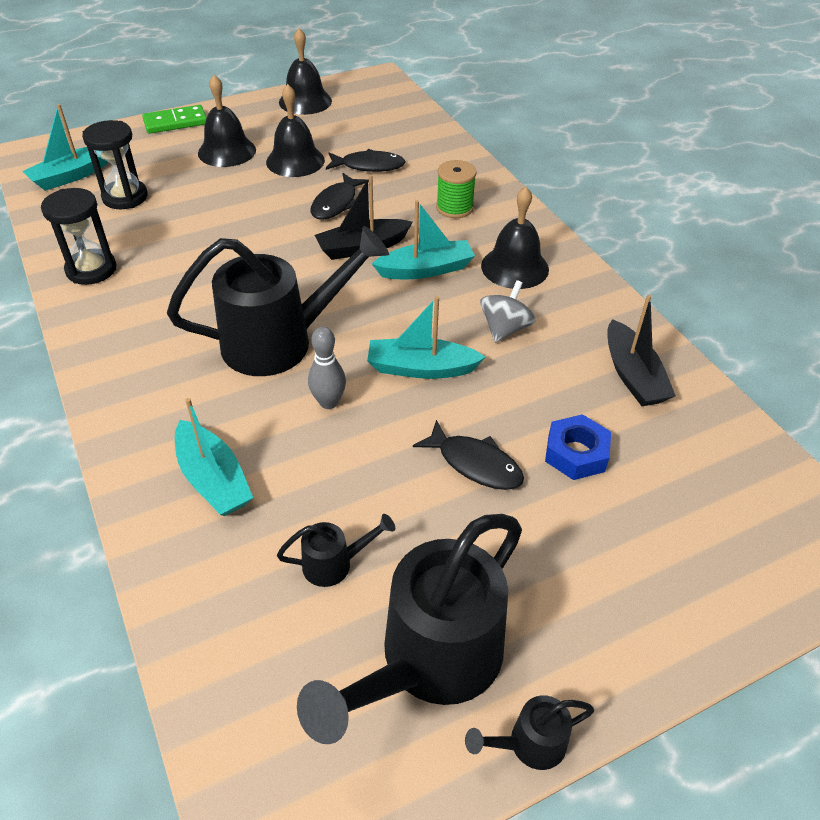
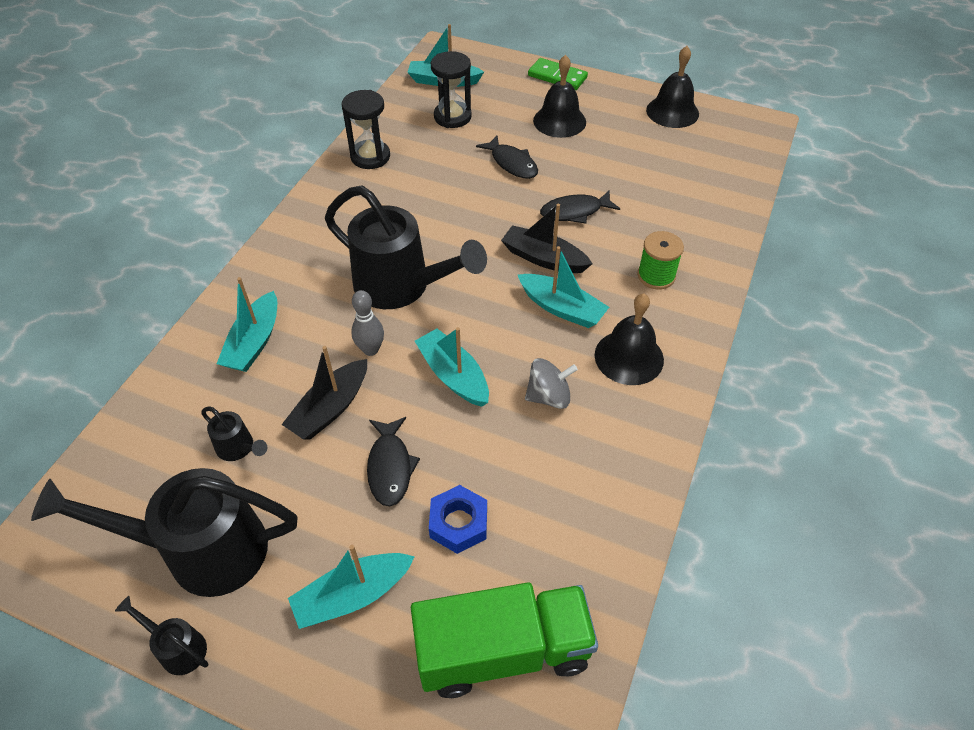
camera: 50 degrees right, 5 degrees up
(295, 161) = (595, 158): black bell -> none
(369, 166) = (642, 197): black fish -> black fish (512, 163)
(586, 566) = (352, 595): none -> turquoise boat
(633, 375) = (585, 511): black boat -> black boat (330, 408)
(719, 497) = (503, 651): none -> green truck

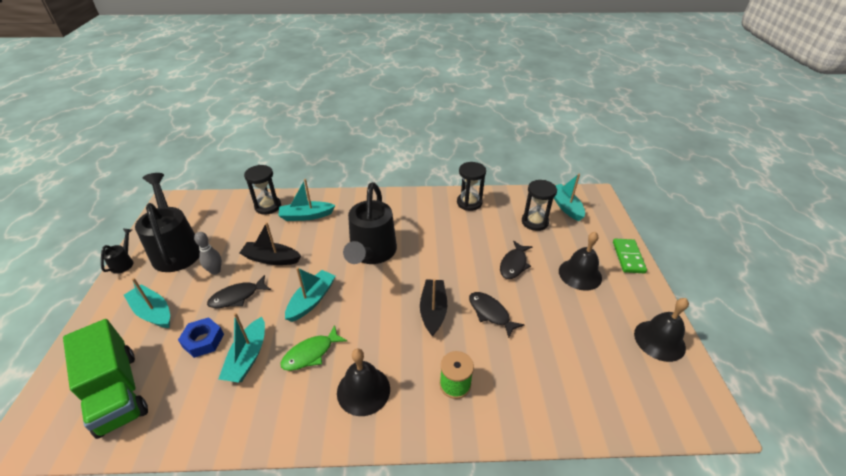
camera: 65 degrees right, 10 degrees down
(183, 390) = (268, 206): none -> black hourglass
(238, 448) = (237, 237): black watering can -> none
(370, 349) = (318, 258): grey bowling pin -> grey bowling pin (215, 271)
(549, 396) = (311, 353): grey spinning top -> green fish
(561, 308) = (392, 335): turquoise boat -> turquoise boat (248, 357)

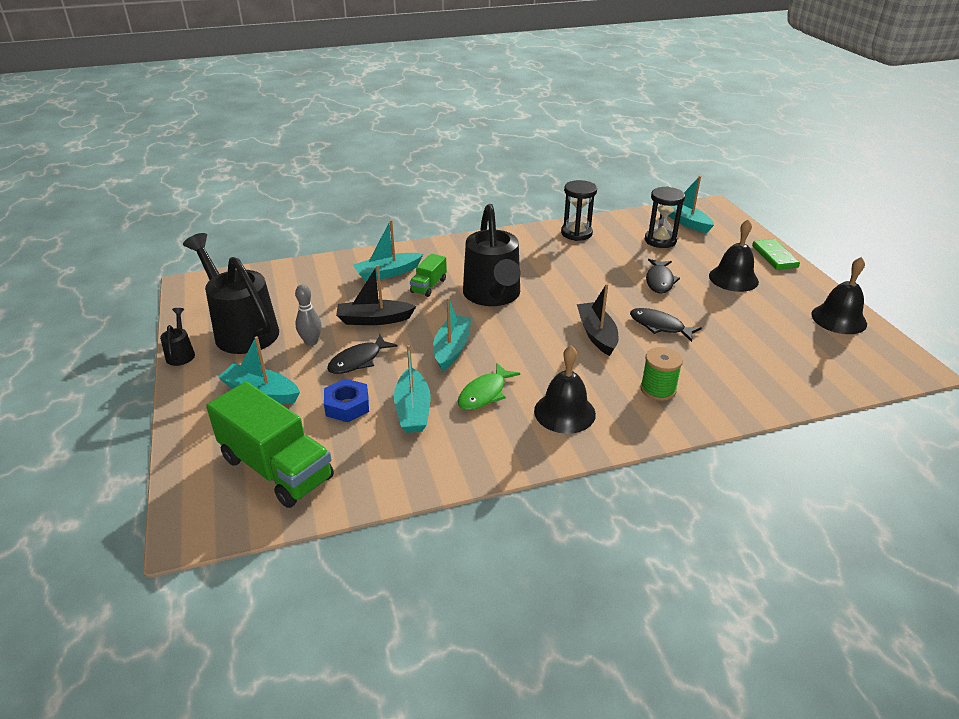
camera: 15 degrees left, 5 degrees down
(268, 206) = (331, 271): black hourglass -> none
(329, 234) = (428, 286): none -> green truck

